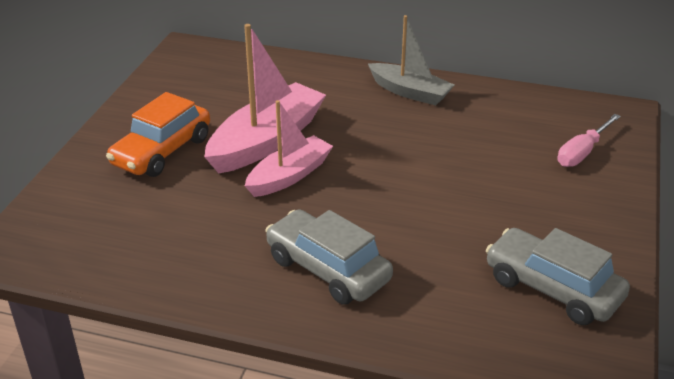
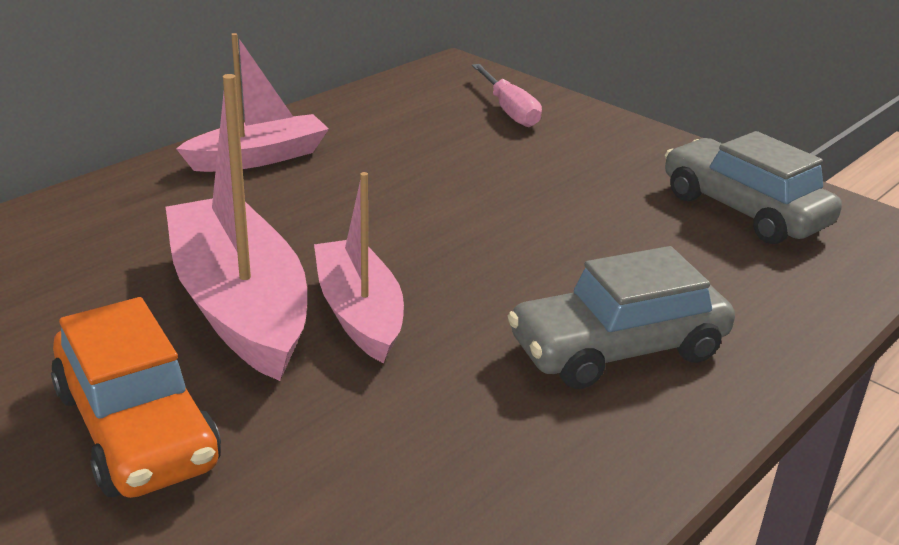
camera: 65 degrees left, 5 degrees down
(410, 92) = (259, 158): grey boat -> pink boat
(552, 288) = (743, 210): grey car -> grey car turned 75 degrees clockwise

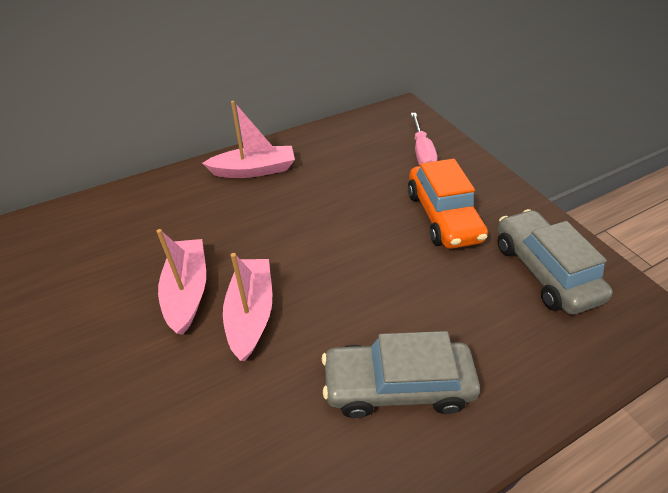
camera: 20 degrees right, 15 degrees up
(136, 428) = (87, 380): orange car -> orange car (442, 216)
(239, 305) = (187, 291): pink boat -> pink boat, size x0.65

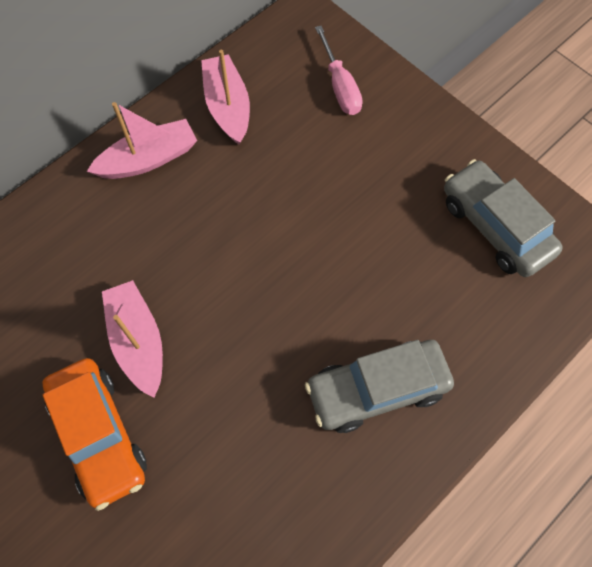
camera: 15 degrees left, 20 degrees up
(251, 313) = (214, 350): pink boat -> pink boat (227, 106)
(442, 216) = (382, 178): orange car -> orange car (99, 435)

